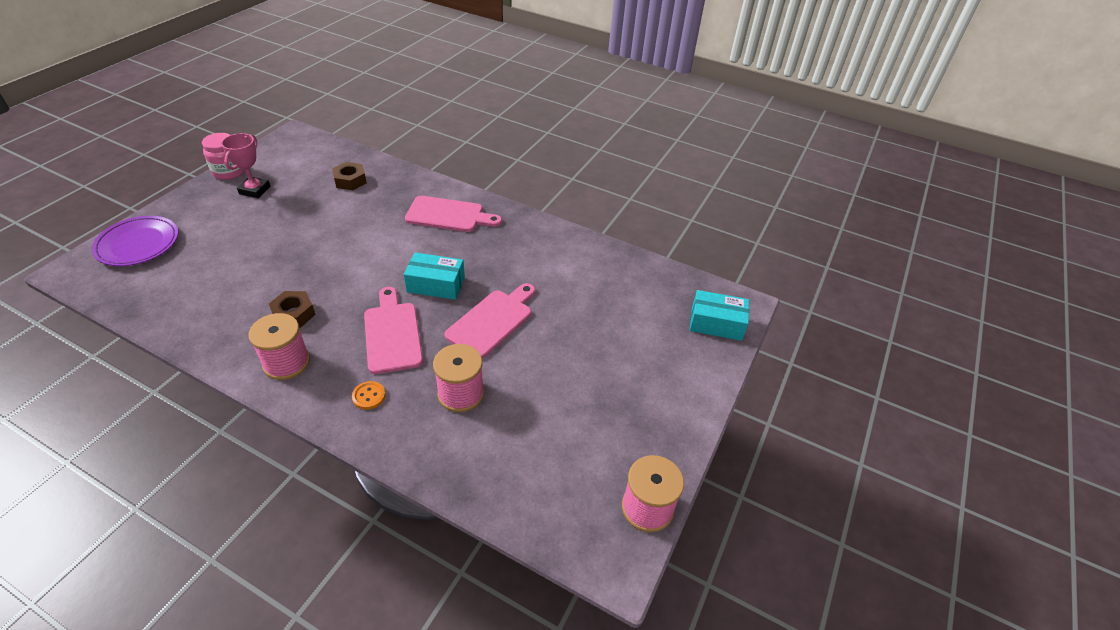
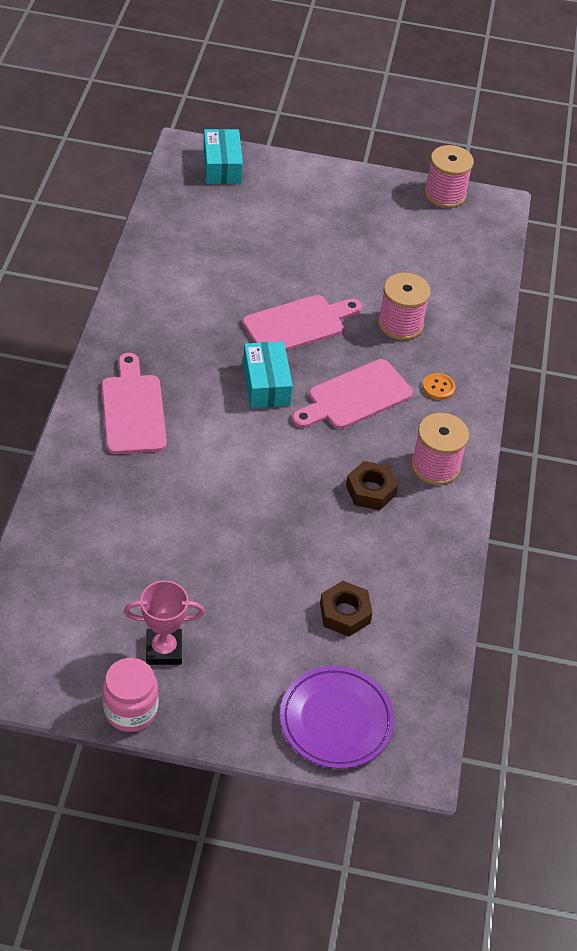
camera: 110 degrees left, 5 degrees up
(350, 180) = (95, 544): brown nut -> brown nut (344, 613)
(492, 321) = (298, 324): pink cutting board -> pink cutting board turned 135 degrees clockwise

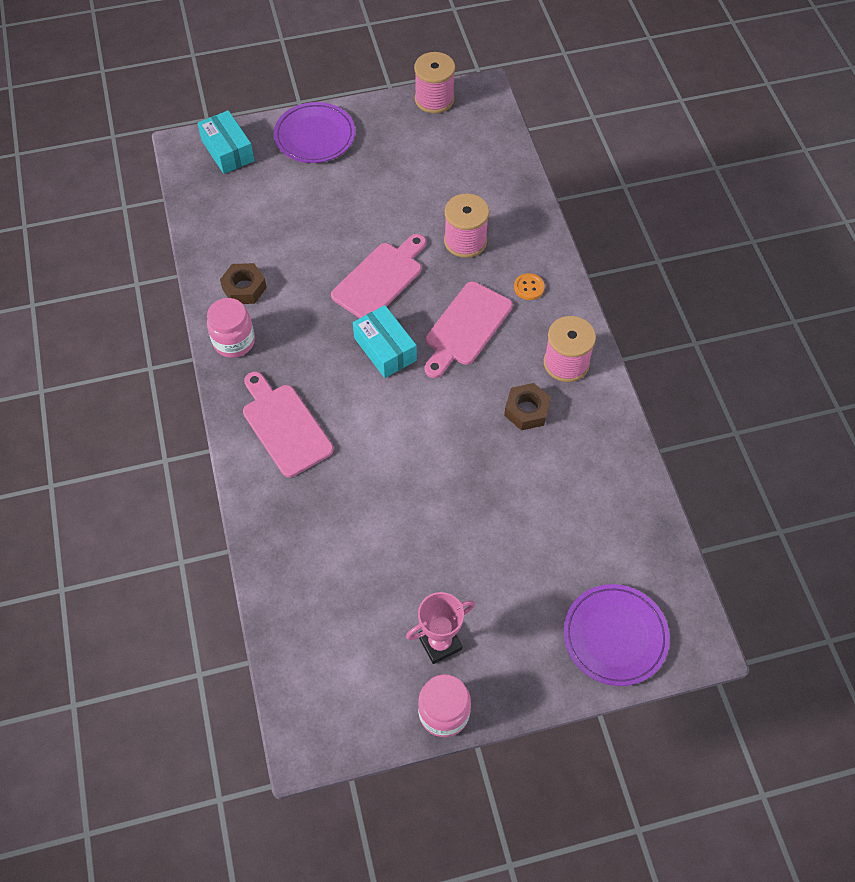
camera: 20 degrees left, 10 degrees up
(130, 323) = (234, 341): none -> pink jar
(310, 184) = (315, 136): none -> purple plate
(344, 613) = (568, 535): brown nut -> brown nut (244, 288)

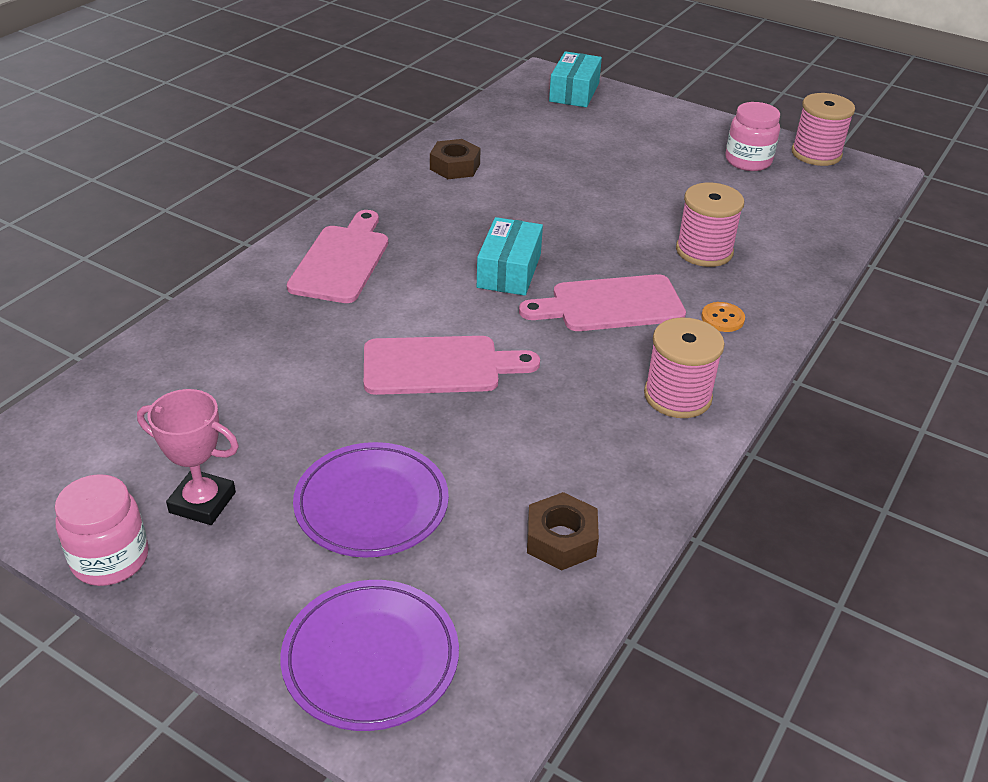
camera: 45 degrees right, 20 degrees down
(234, 341) = (393, 189): pink jar -> pink jar (748, 161)
(315, 136) = (663, 120): purple plate -> purple plate (371, 504)
(380, 279) = (580, 227): pink cutting board -> pink cutting board (439, 366)
(526, 410) = (577, 401): brown nut -> brown nut (561, 539)

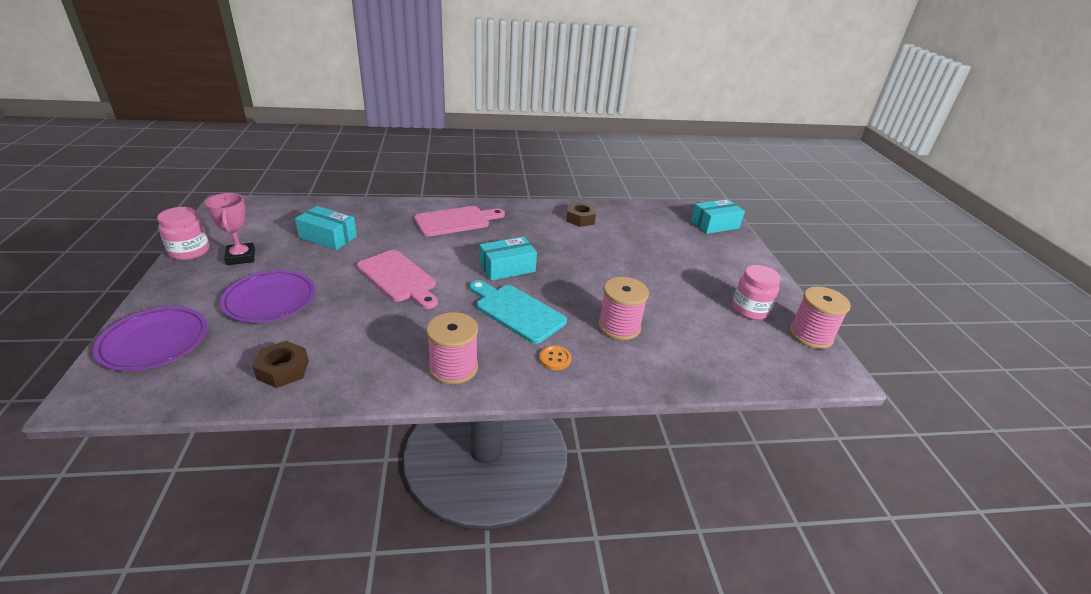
camera: 50 degrees right, 5 degrees down
(246, 392) = (328, 237): none -> turquoise box
(610, 305) = (516, 311): pink cutting board -> turquoise cutting board

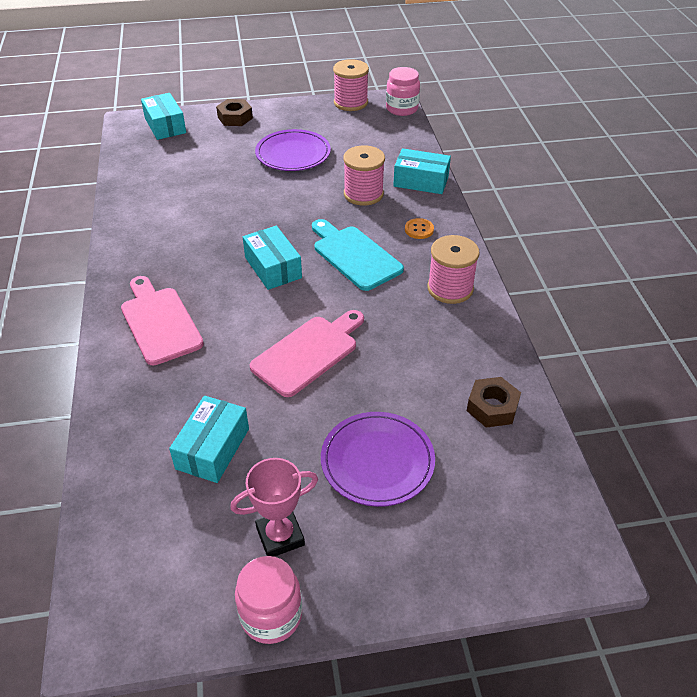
camera: 90 degrees left, 10 degrees up
(154, 342) = (486, 545): purple plate -> purple plate (293, 154)
(516, 311) = (354, 256): turquoise cutting board -> turquoise cutting board turned 105 degrees clockwise
(580, 218) = (151, 216): brown nut -> brown nut (235, 118)
(649, 373) = (421, 181): none -> turquoise box
(750, 309) = (321, 125): pink jar -> pink jar (402, 109)

